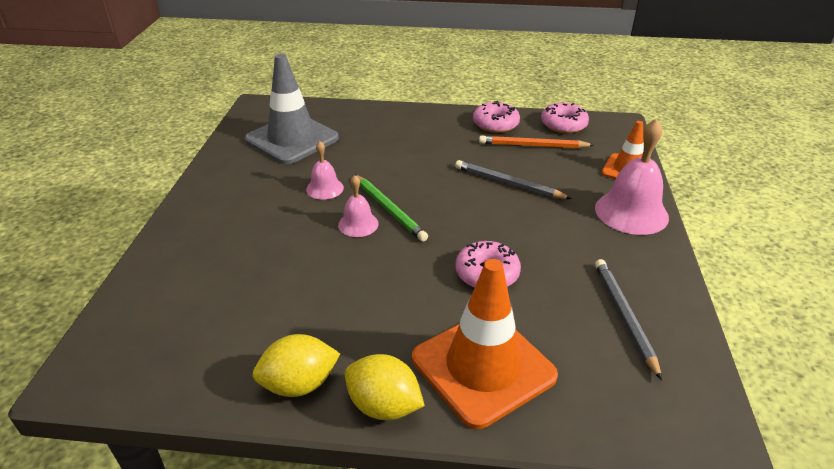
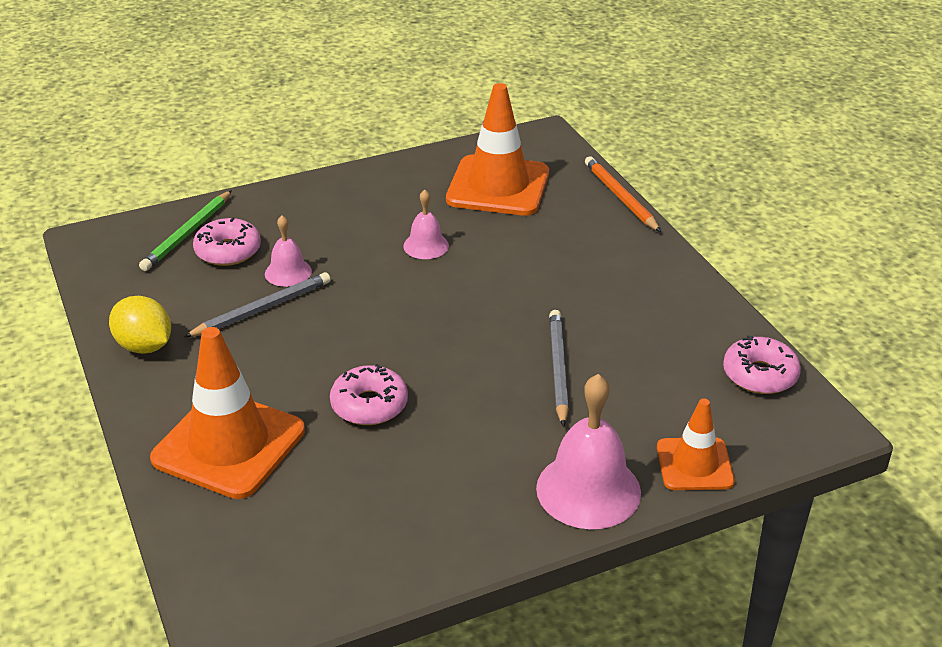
camera: 60 degrees right, 0 degrees up
(292, 139) = (498, 186): grey traffic cone -> orange traffic cone
(358, 224) = (383, 291): pink bell -> pink bell (288, 272)
(384, 406) = (147, 401): yellow lemon -> none
(389, 209) = (426, 301): green pencil -> green pencil (187, 233)
(495, 124) = (693, 315): pink donut -> pink donut (228, 251)
(533, 145) = (671, 363): orange pencil -> orange pencil (620, 197)
(624, 316) = (370, 526): grey pencil -> grey pencil (262, 309)

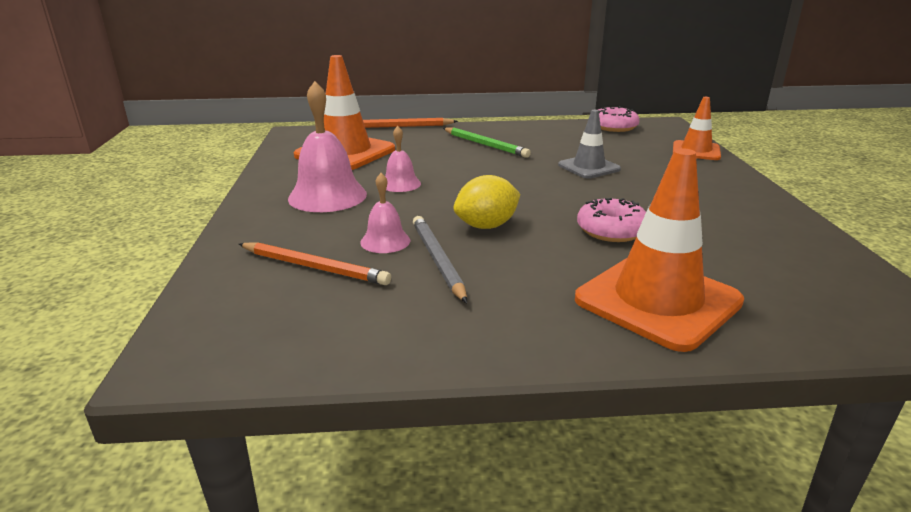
camera: 70 degrees left, 10 degrees down
(144, 346) = (459, 337): yellow lemon -> yellow lemon (486, 226)
(187, 233) = (250, 287): green pencil -> green pencil (485, 145)
(228, 251) = (314, 267): pink donut -> orange pencil
(558, 369) = (589, 167): grey pencil -> grey traffic cone
(588, 490) = (721, 177): pink bell -> pink bell (327, 196)

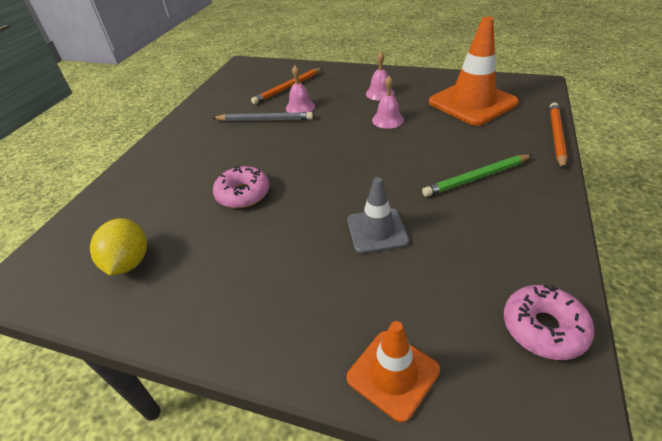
camera: 115 degrees right, 15 degrees up
(327, 196) = (380, 93): pink bell -> pink bell, size x0.55
(486, 226) = (292, 143): yellow lemon -> yellow lemon (129, 262)
(657, 300) = (157, 180): orange traffic cone -> none

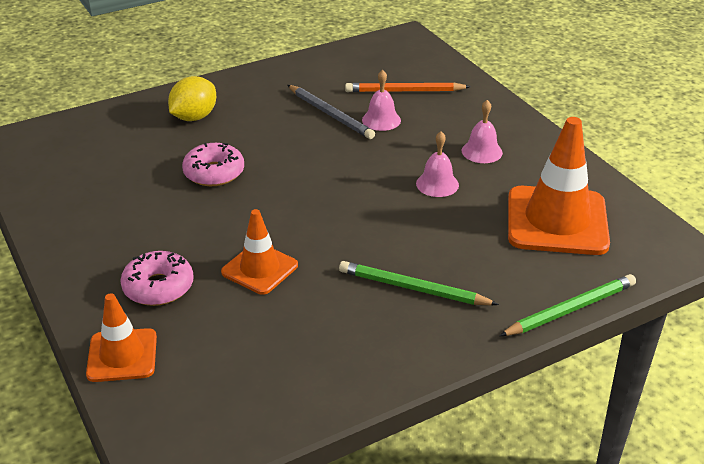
camera: 40 degrees right, 5 degrees down
(129, 262) = (79, 173): yellow lemon -> yellow lemon (194, 117)
(377, 231) = (259, 269): grey traffic cone -> orange traffic cone
(543, 328) = (252, 412): pink donut -> pink donut (158, 287)
(556, 136) = (570, 309): orange pencil -> green pencil

